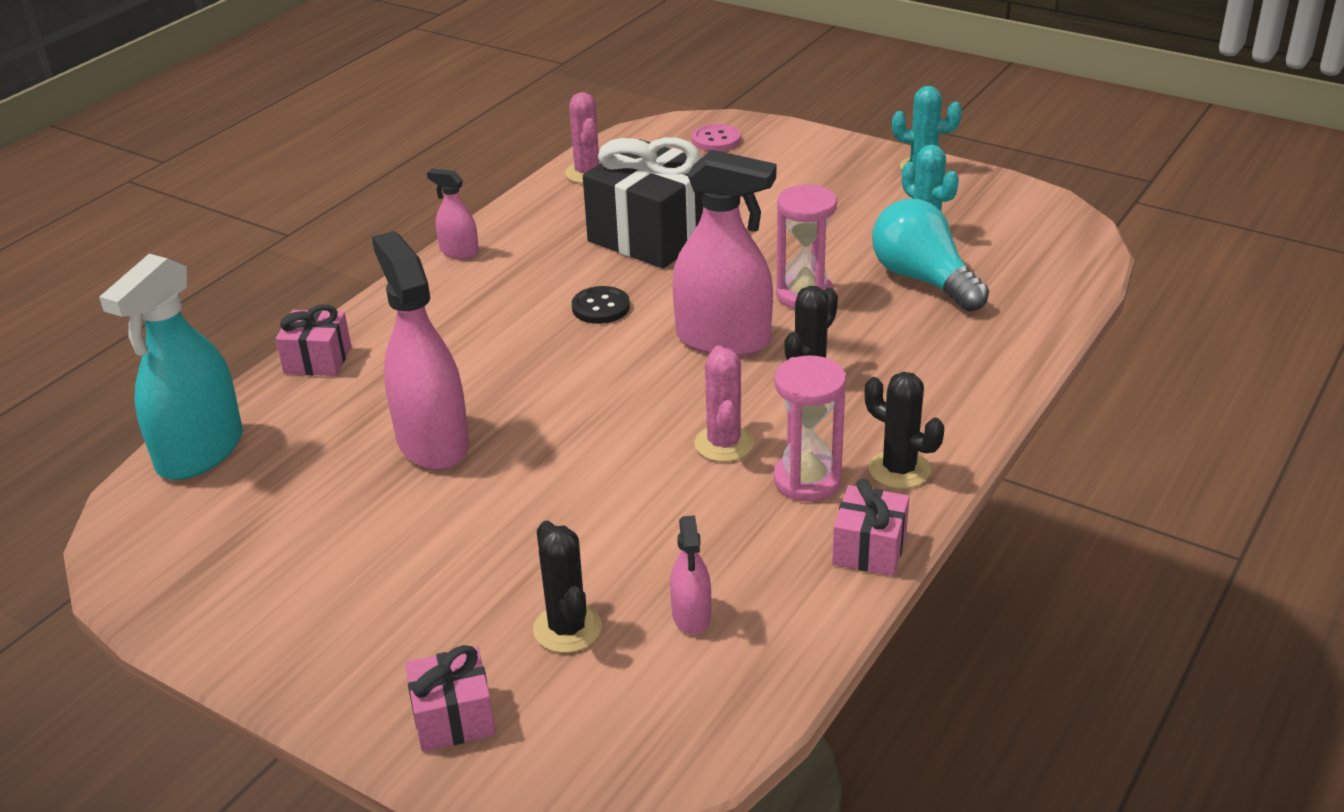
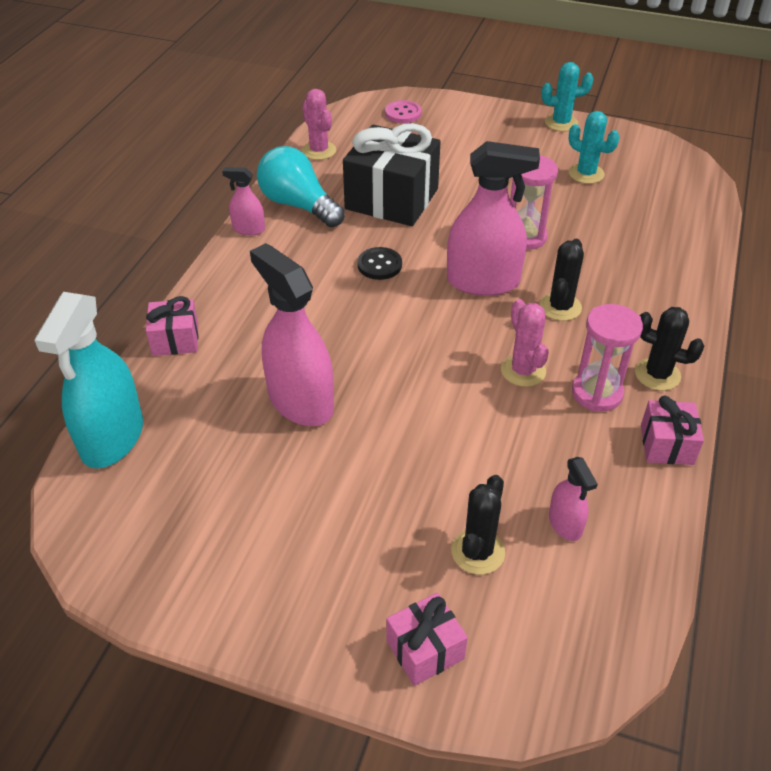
camera: 15 degrees left, 10 degrees up
(567, 629) = (478, 552): black cactus -> black cactus turned 60 degrees clockwise
(923, 280) = (603, 214): turquoise light bulb -> turquoise light bulb (298, 205)

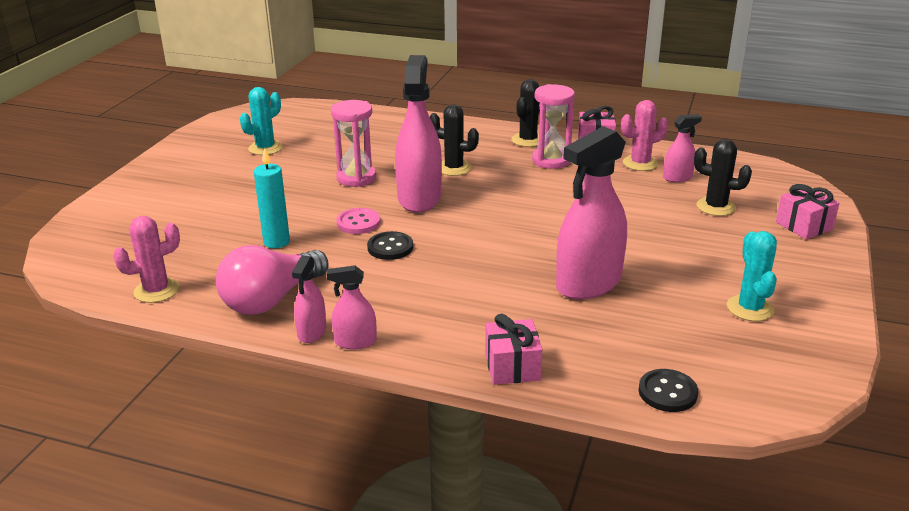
camera: 90 degrees left, 15 degrees down
(112, 438) = (667, 392): turquoise spray bottle -> black button
(230, 252) = (355, 342): none -> pink spray bottle
(298, 205) = (271, 300): turquoise light bulb -> pink light bulb
(392, 199) = (276, 242): black gift -> turquoise candle
(403, 113) = (100, 236): pink button -> pink button (358, 223)
(523, 371) = (531, 185): pink cactus -> pink cactus (640, 163)
(561, 123) = (171, 154): turquoise cactus -> turquoise cactus (750, 308)

